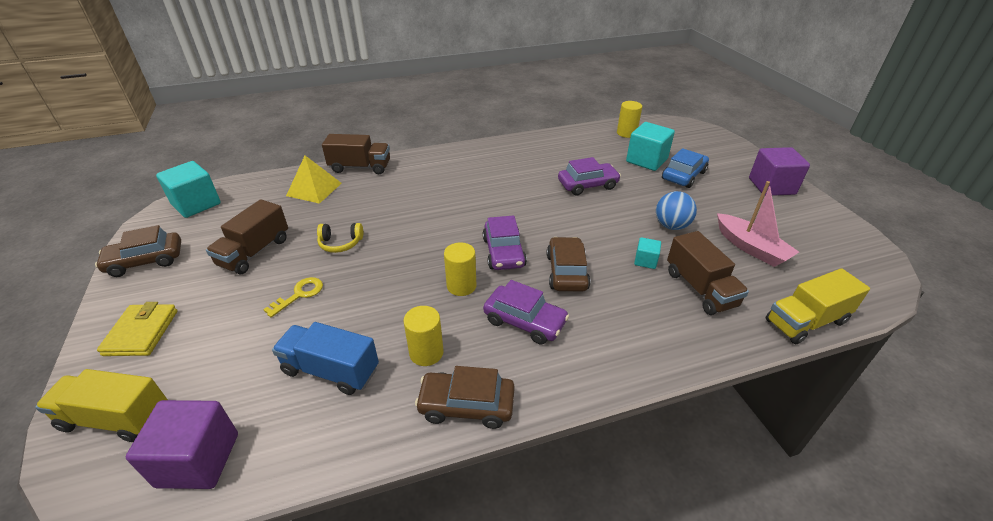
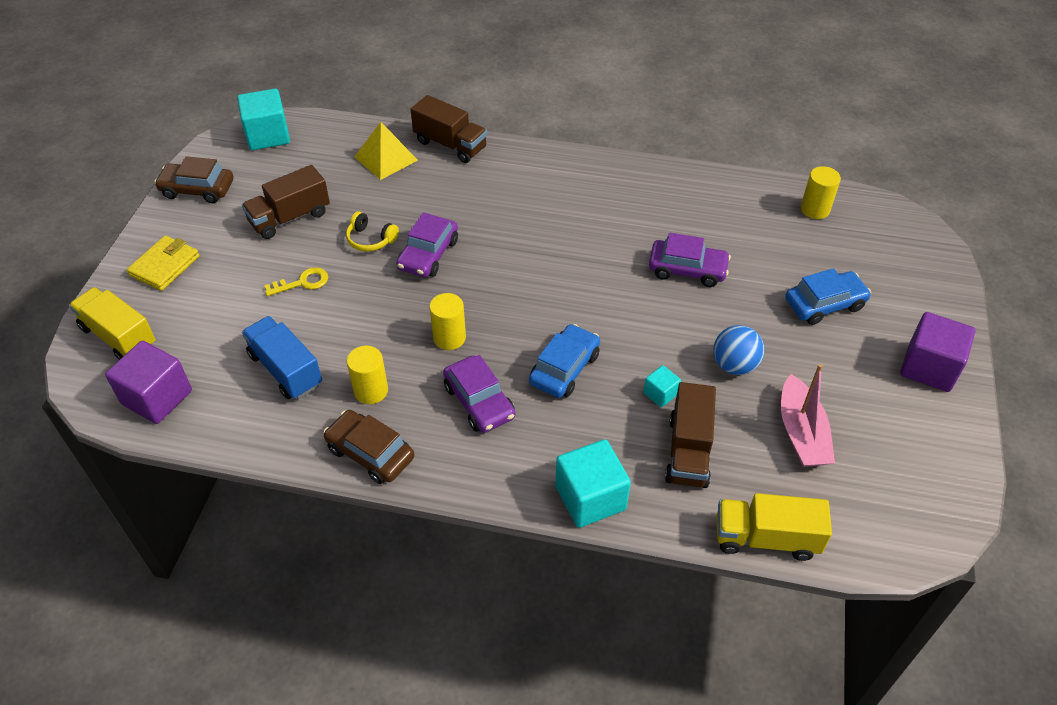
camera: 30 degrees right, 10 degrees up
(504, 252) = (519, 318): purple car -> purple car (428, 254)
(566, 272) = (564, 368): brown car -> blue car
(646, 160) = (798, 263): turquoise cube -> turquoise cube (590, 498)

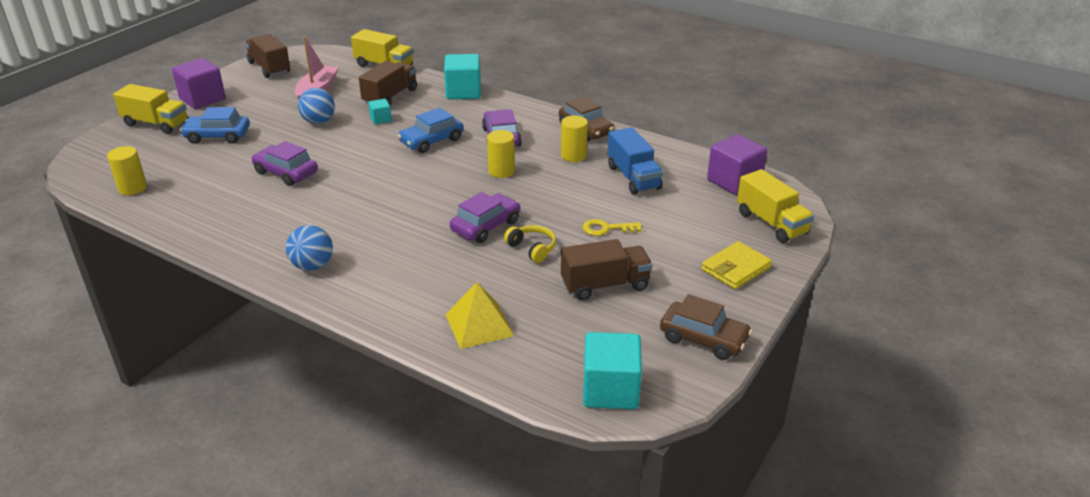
camera: 160 degrees left, 15 degrees down
(450, 145) = (398, 323): brown truck -> brown truck (269, 68)
(559, 174) = (312, 266): none -> blue ball
(920, 304) = (156, 124): none -> yellow truck

